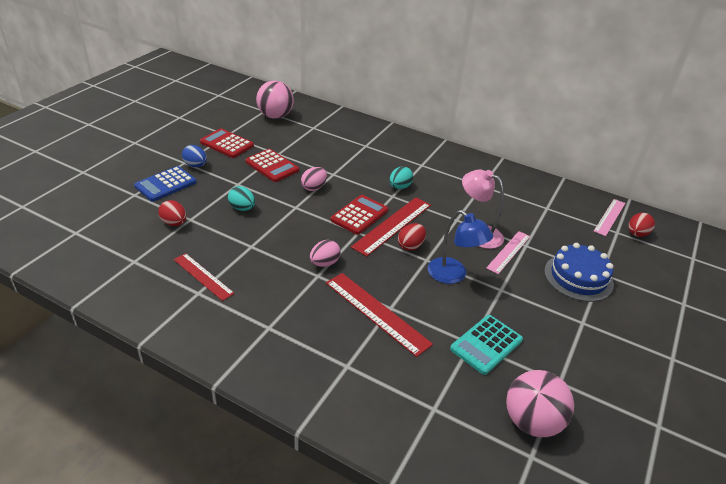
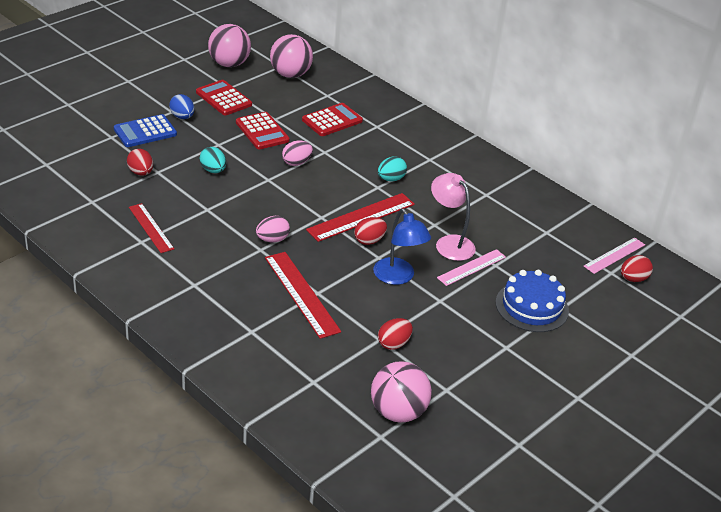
camera: 15 degrees right, 0 degrees up
(220, 115) = (229, 64): none -> pink ball
(359, 215) = (331, 200): red calculator -> red calculator (332, 120)
(486, 344) = (393, 344): turquoise calculator -> red egg

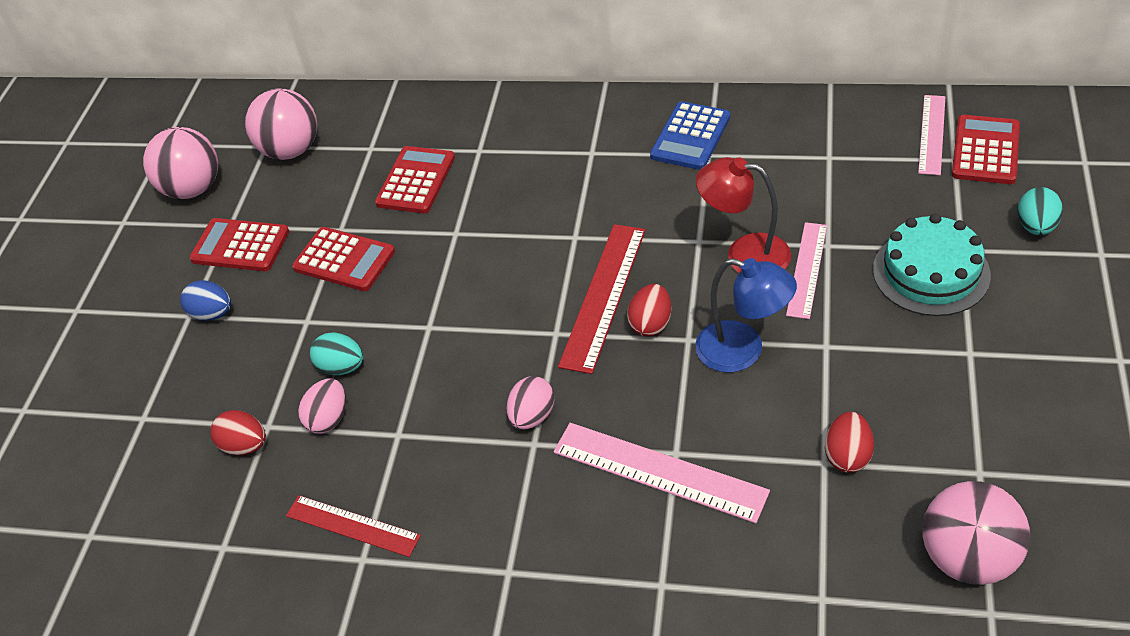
camera: 25 degrees left, 10 degrees up
(145, 132) = (184, 374): blue calculator -> blue calculator (690, 136)
(296, 163) = (438, 275): pink egg -> pink egg (328, 418)
(301, 294) = (659, 471): red ruler -> pink ruler
(391, 179) = (578, 214): turquoise egg -> turquoise egg (1036, 226)
(449, 243) = (744, 254): pink lamp -> red lamp
(532, 306) = (931, 272): blue cake -> turquoise cake
(633, 279) = (985, 150): red egg -> red calculator

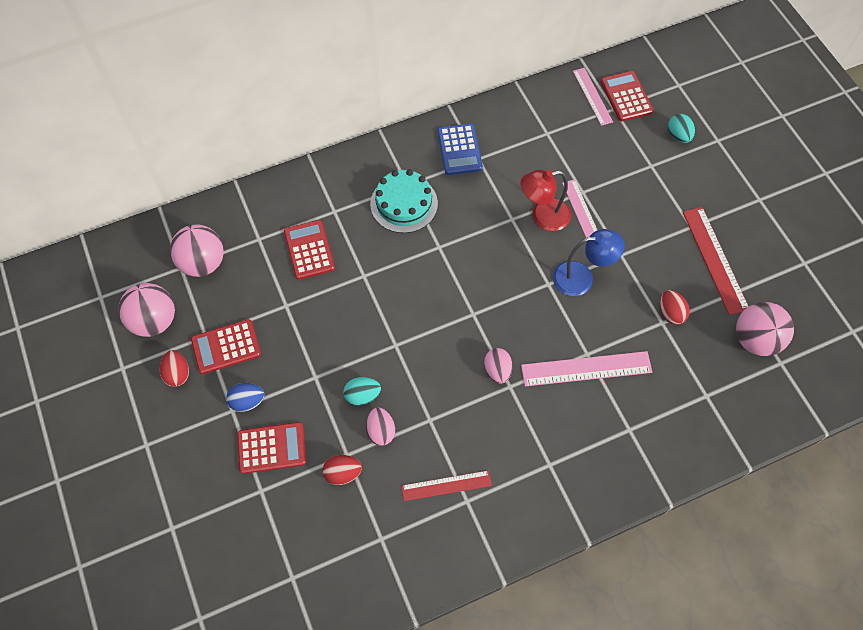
camera: 40 degrees left, 15 degrees up
(344, 260) = (306, 325): red calculator -> red calculator (271, 448)
(603, 296) = (483, 278): red ruler -> red ruler (714, 259)
(651, 323) = (522, 283): red egg -> red egg (177, 374)
(931, 272) = (645, 186): turquoise cake -> turquoise cake (404, 204)

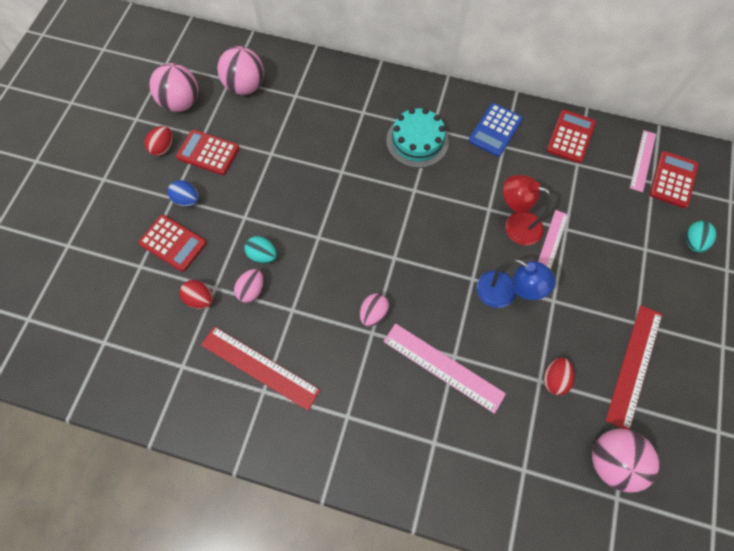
camera: 40 degrees right, 5 degrees up
(309, 250) = (321, 127): red calculator -> red calculator (570, 137)
(446, 485) = (259, 367): red ruler -> red ruler, size x1.53

